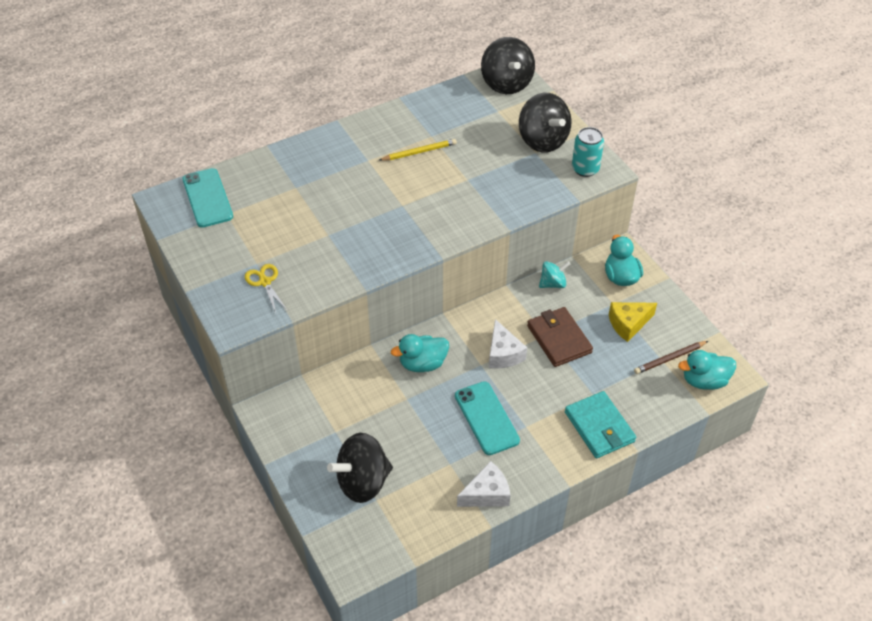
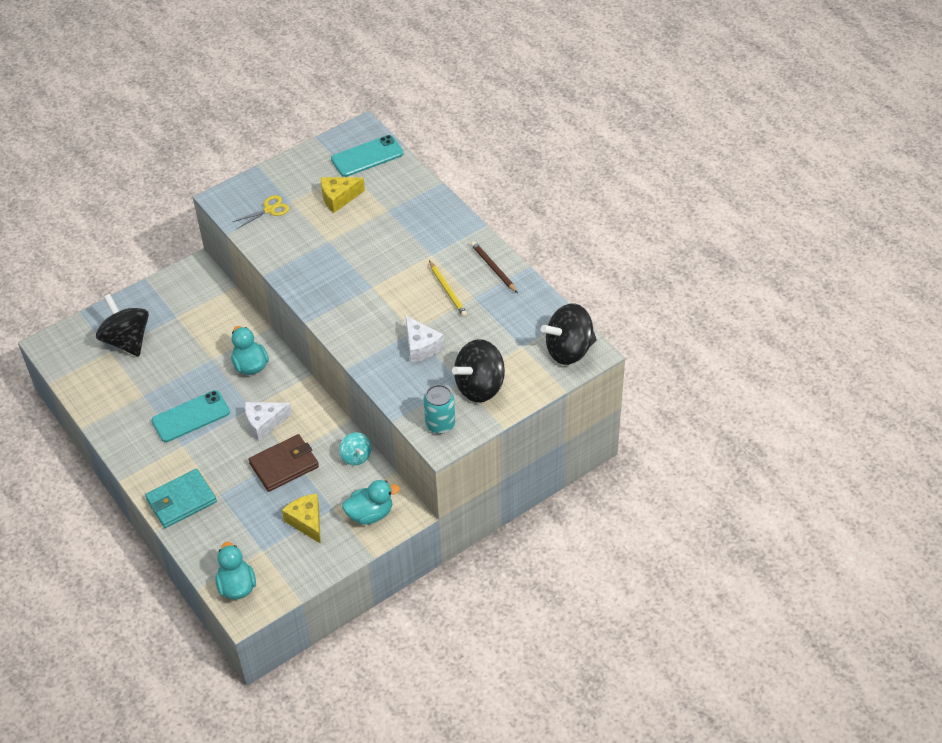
camera: 85 degrees right, 0 degrees up
(265, 223) = (339, 198): none -> yellow cheese
(487, 494) = (112, 423): white cheese -> white cheese (421, 346)
(670, 358) = (264, 557): brown pencil -> brown pencil (493, 268)

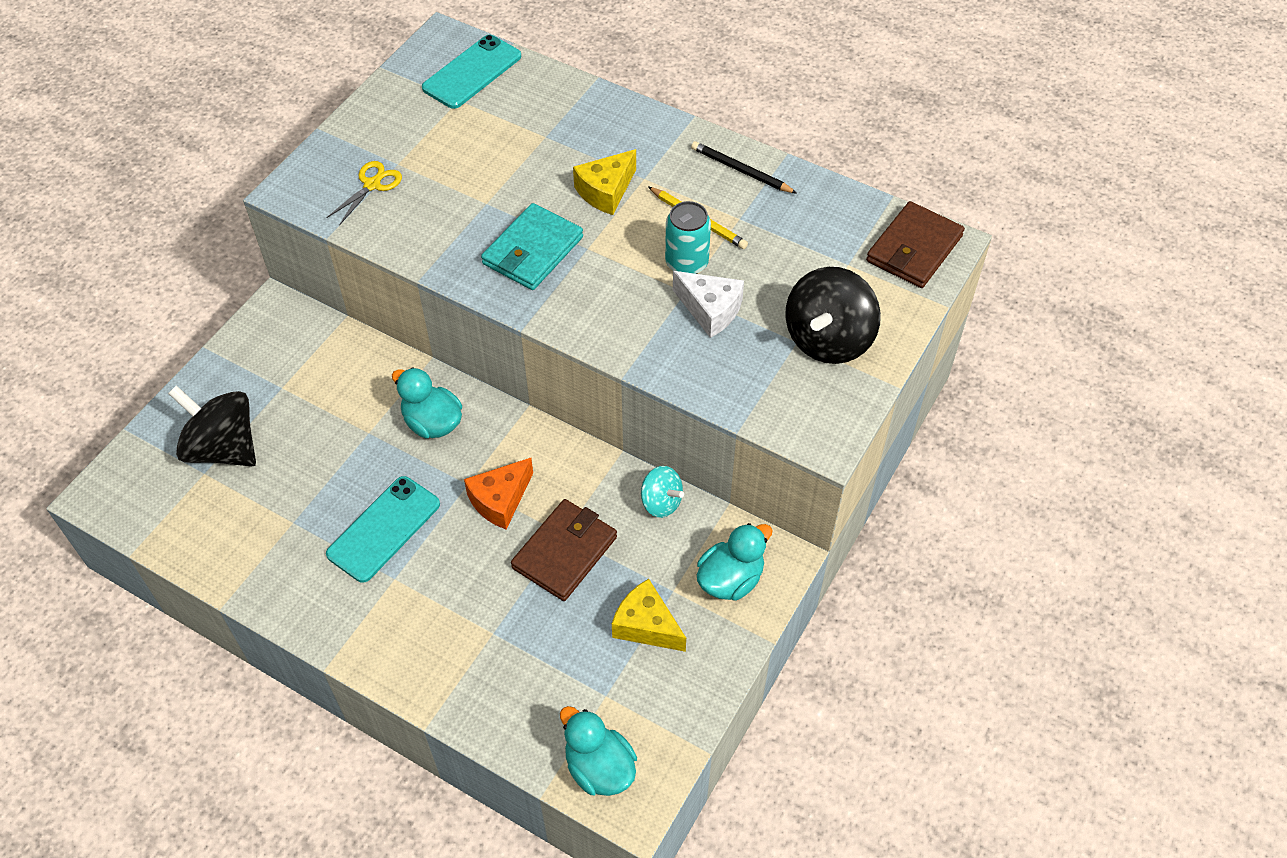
camera: 25 degrees left, 5 degrees up
(181, 501) = (439, 665): turquoise wallet -> turquoise wallet (533, 251)
(264, 423) = (500, 500): white cheese -> orange cheese
(339, 198) = (465, 139): yellow cheese -> yellow cheese (606, 191)
(440, 424) = (808, 413): turquoise can -> turquoise can (686, 263)
(493, 268) = (741, 170): brown pencil -> black pencil
(569, 350) = (914, 249): black spinning top -> brown wallet

